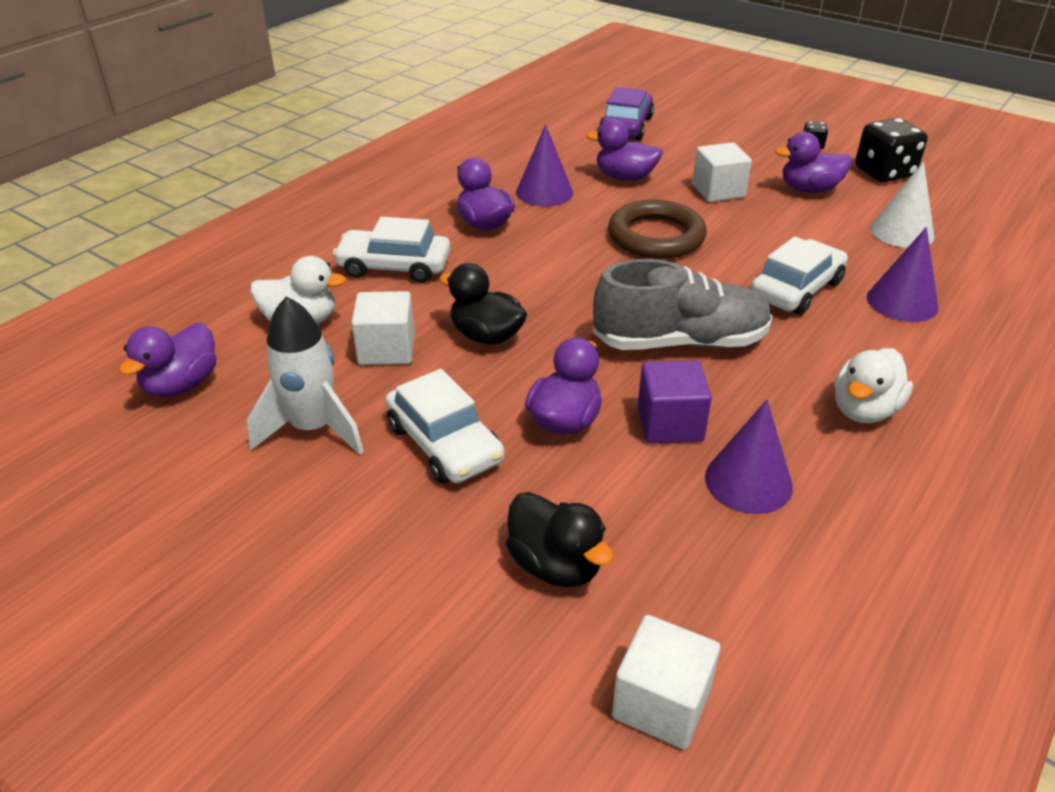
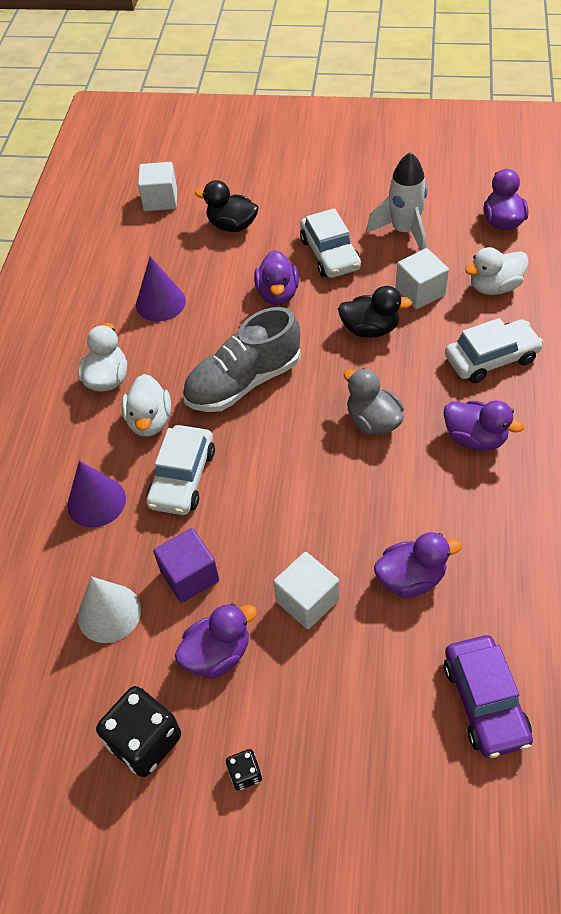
camera: 155 degrees right, 15 degrees up
(444, 443) = (330, 254): white car -> white car turned 135 degrees counterclockwise
(544, 192) = (465, 511): purple cone -> none
(565, 264) = (373, 421): none -> grey duck
(656, 236) = (324, 493): brown ring -> none
(670, 424) = (218, 318): purple cube -> purple cube (189, 576)
(817, 346) = (150, 421): none -> white duck

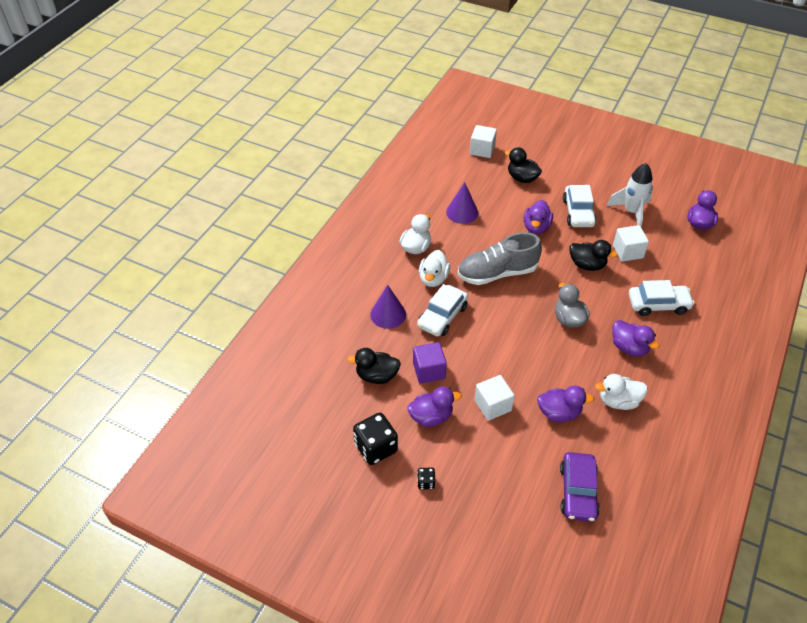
camera: 15 degrees right, 5 degrees down
(109, 613) = (376, 376): white cone -> black duck
(494, 287) = (677, 262): white duck -> white duck (618, 401)

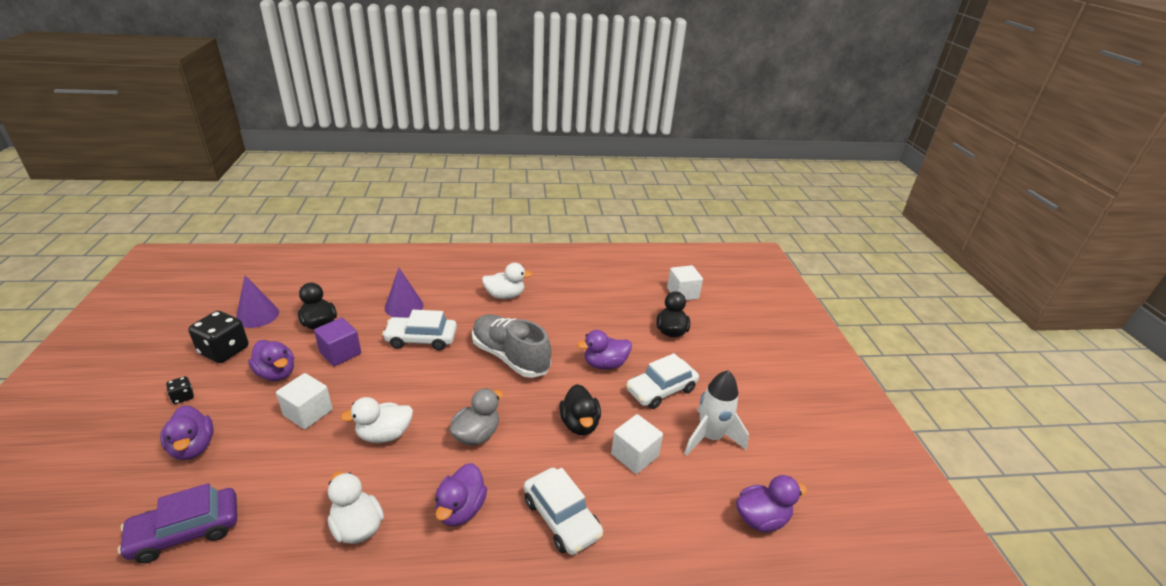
camera: 55 degrees right, 15 degrees down
(433, 279) = (470, 318): white duck -> white duck (384, 434)
(462, 212) = (579, 308): purple cone -> purple cone (257, 315)
(559, 413) = (315, 472): purple duck -> purple duck (193, 447)

